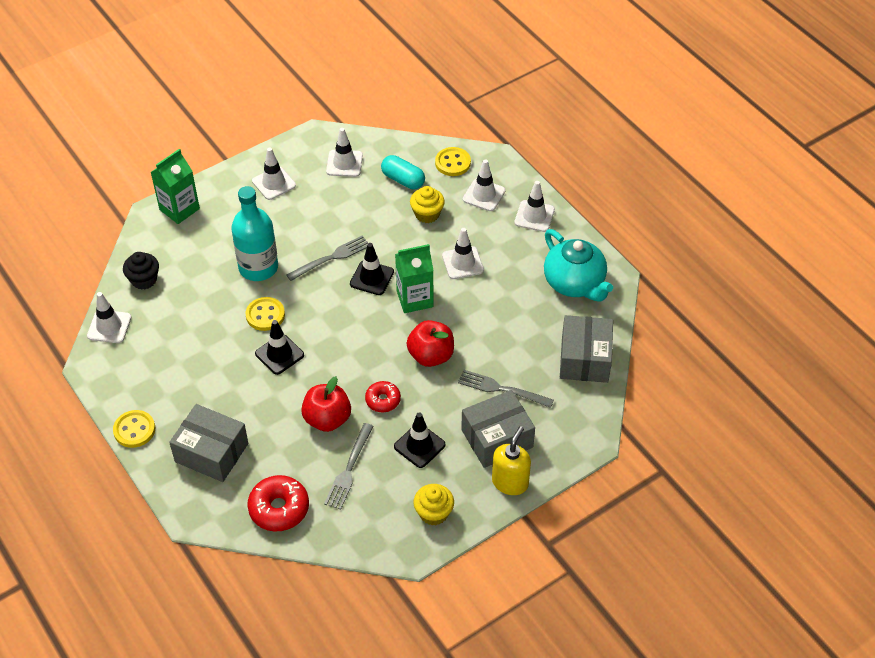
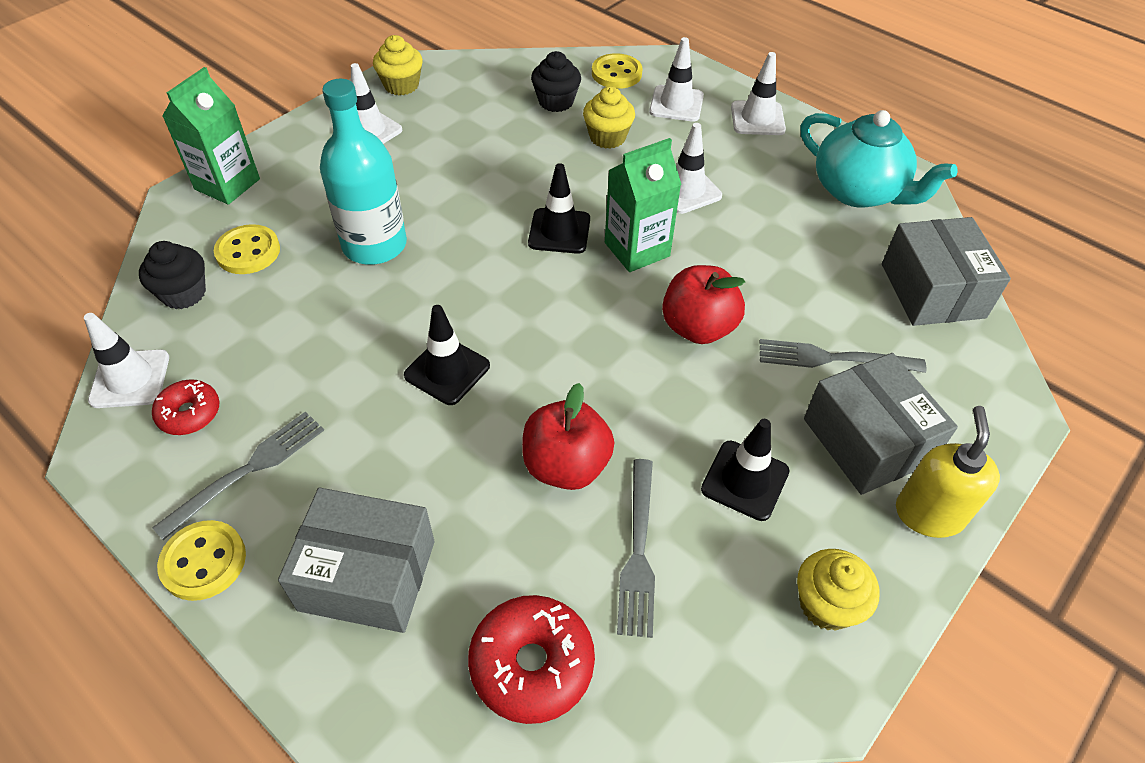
camera: 15 degrees left, 0 degrees up
(265, 315) = (405, 313): yellow button -> yellow button (248, 252)
(304, 149) = (401, 85): none -> yellow cupcake
(331, 257) = (487, 213): grey fork -> grey fork (248, 470)
(344, 163) = (465, 94): white traffic cone -> none
(383, 400) = (650, 413): red donut -> red donut (189, 413)
(403, 180) = (556, 101): turquoise capsule -> black cupcake
(497, 438) = (867, 440): grey box -> grey box turned 75 degrees counterclockwise

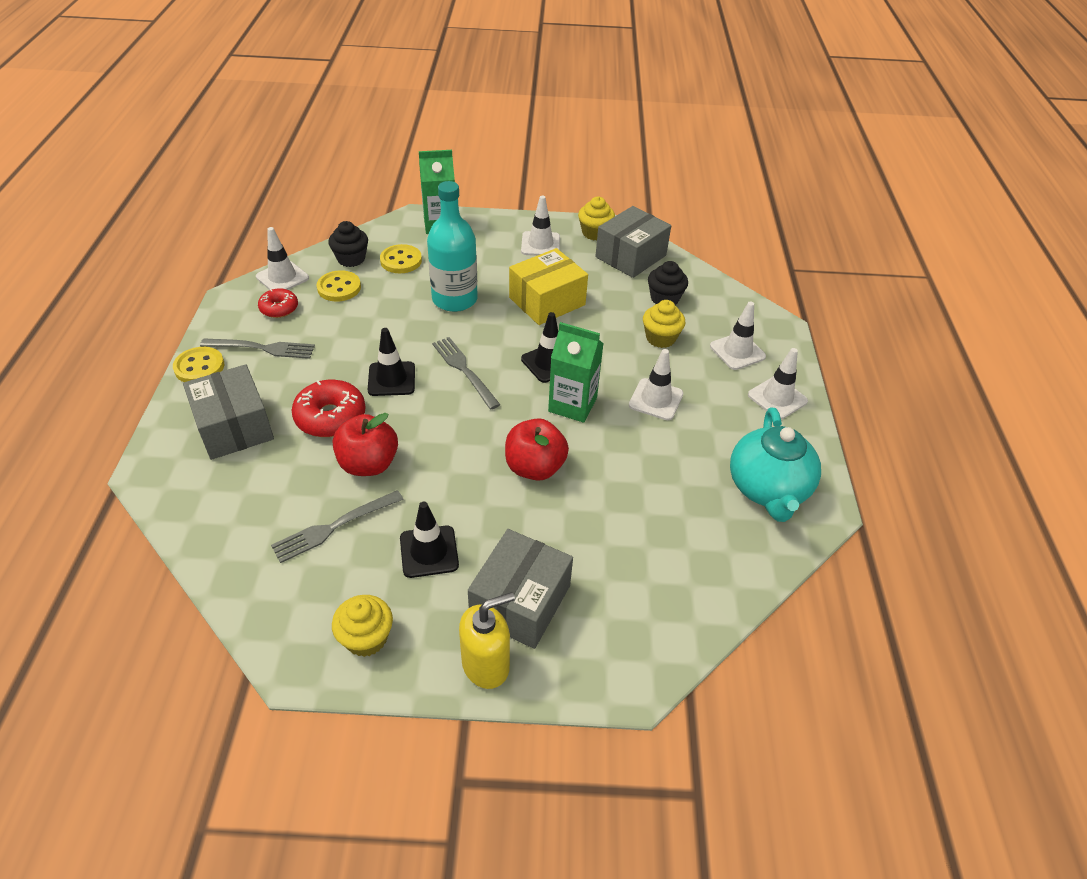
camera: 50 degrees right, 5 degrees down
(464, 179) = (547, 301): none -> yellow box
(532, 664) = (227, 520): red donut -> red donut (330, 417)
(616, 73) = (730, 309): yellow button -> yellow button (339, 288)
(832, 358) = (578, 549): grey fork -> grey fork (464, 370)
(932, 290) = (709, 579): grey box -> grey box (630, 256)

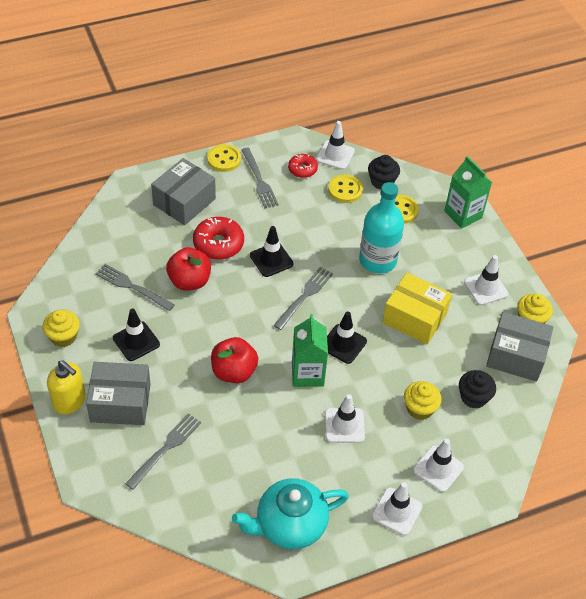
camera: 65 degrees right, 5 degrees up
(616, 573) = (166, 448): none -> grey fork

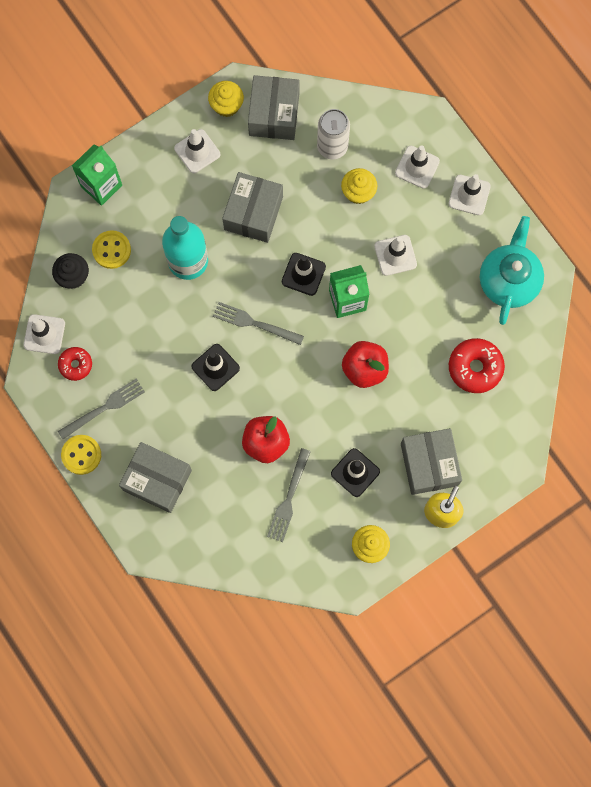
camera: 100 degrees left, 25 degrees up
(166, 448) = (465, 407): grey fork -> none
(218, 244) = (208, 427): red donut -> red donut (475, 368)
(290, 525) = (508, 281): turquoise teapot -> turquoise teapot turned 135 degrees counterclockwise
(345, 190) = (96, 313): yellow button -> none
(414, 318) = (253, 213): yellow box -> grey box
(473, 397) = (332, 147): black cupcake -> white can

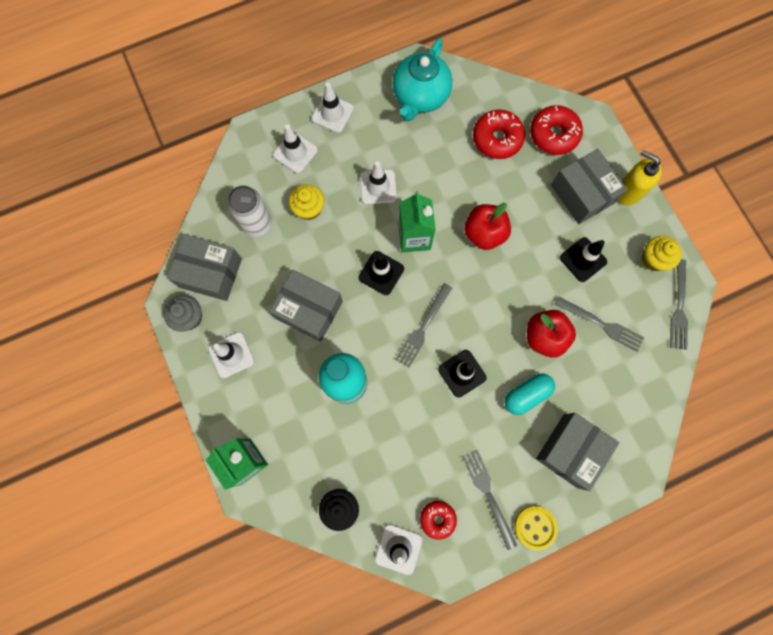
camera: 80 degrees left, 0 degrees up
(111, 250) = (319, 461): yellow button -> none
(204, 432) = (526, 395): none -> turquoise capsule
(226, 105) = (189, 317): yellow cupcake -> grey cupcake
(320, 576) = (679, 308): none -> grey fork
(429, 464) = (582, 194): grey box -> grey box turned 60 degrees clockwise
(492, 427) = (553, 135): none -> red donut
(508, 281) = (420, 96): turquoise teapot -> turquoise teapot turned 90 degrees counterclockwise

